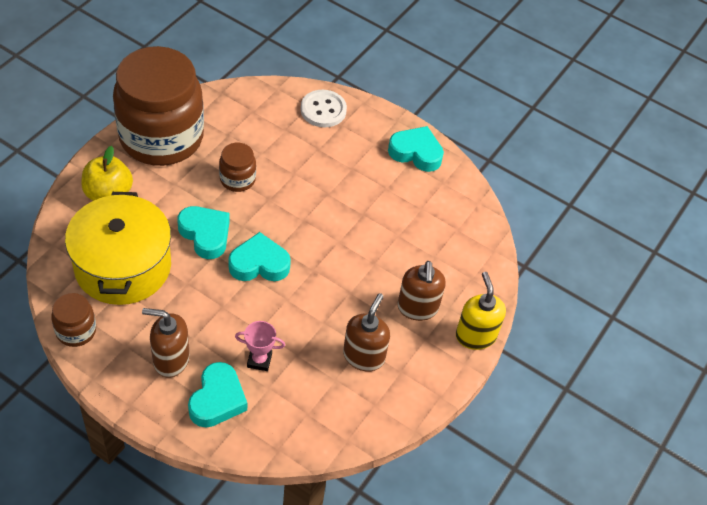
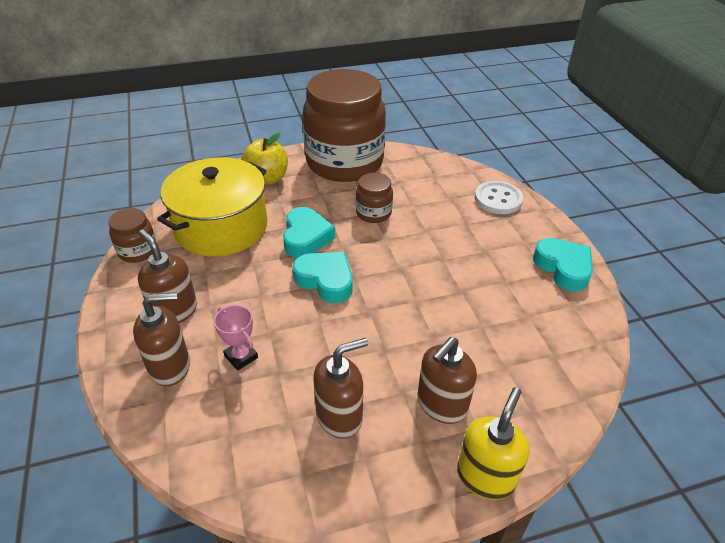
camera: 45 degrees right, 10 degrees down
(217, 399) = (170, 367): turquoise heart -> brown soap dispenser

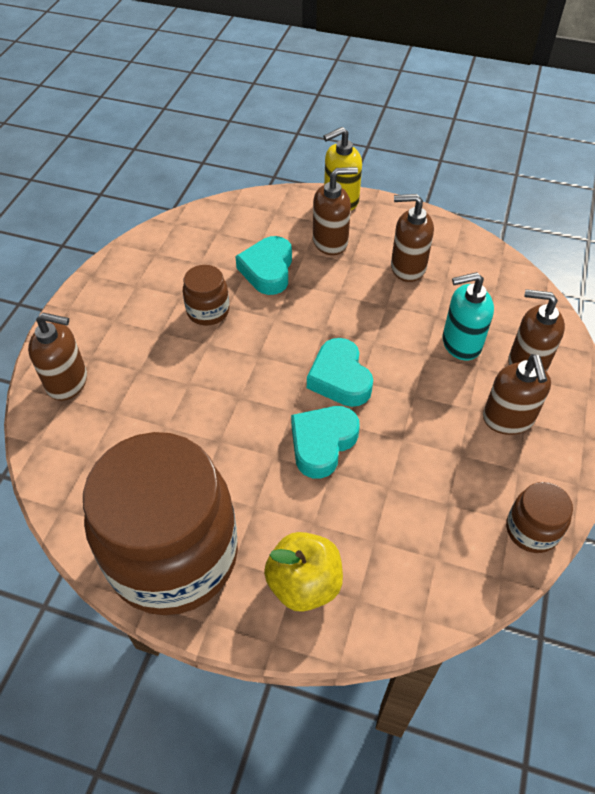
camera: 145 degrees left, 10 degrees up
(221, 227) = (413, 516): yellow pot -> none
(241, 357) = (461, 343): pink trophy -> turquoise soap dispenser
(373, 213) = (219, 438): brown jar -> brown jar (208, 311)
(498, 199) = (67, 382): white button -> brown soap dispenser
(563, 268) = (117, 282): turquoise heart -> turquoise heart (267, 270)

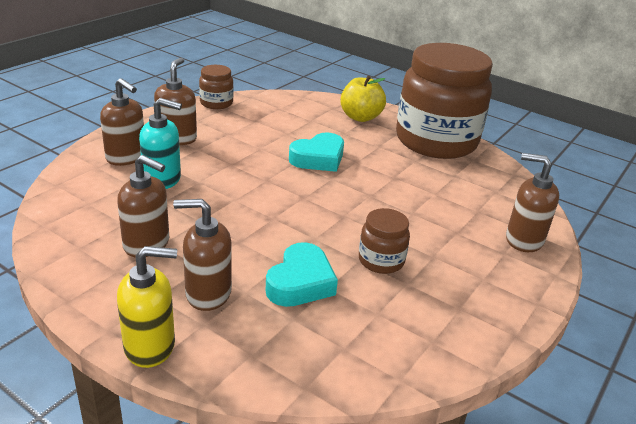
camera: 165 degrees left, 20 degrees down
(340, 378) = (282, 185): turquoise heart -> none

